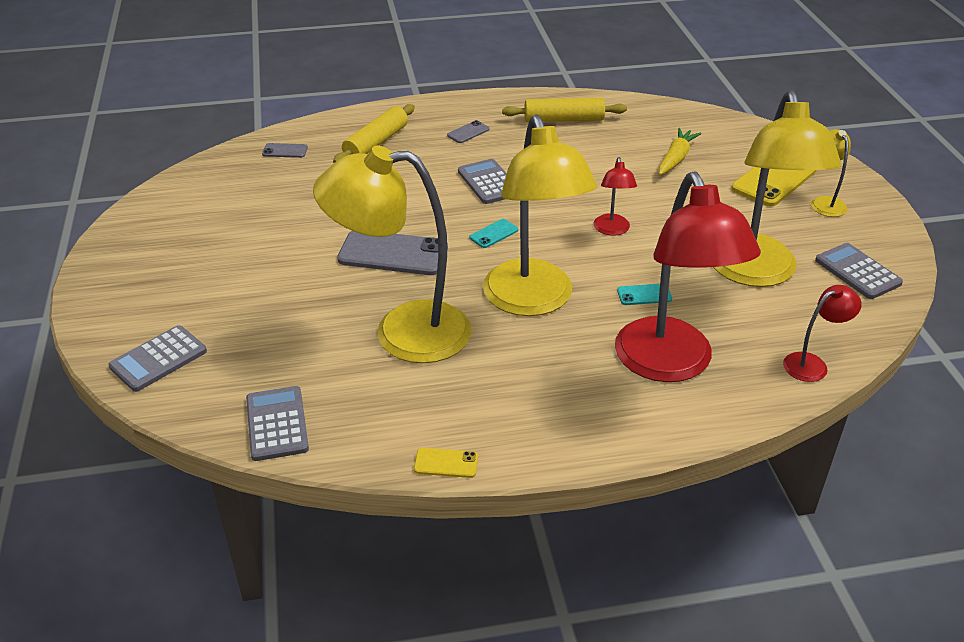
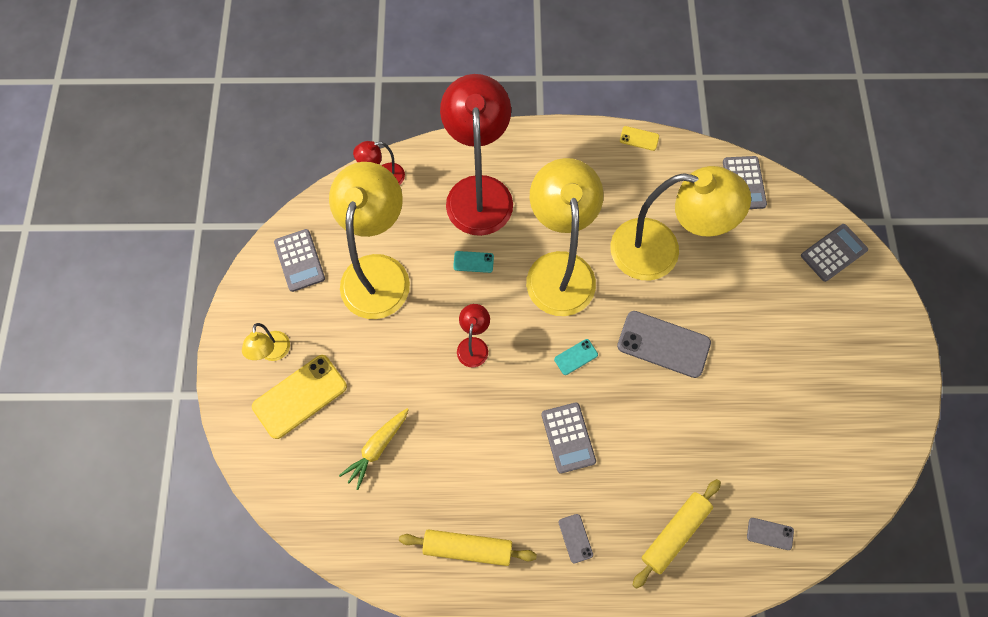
camera: 170 degrees left, 30 degrees up
(468, 132) = (575, 538): grey phone -> grey phone turned 75 degrees counterclockwise

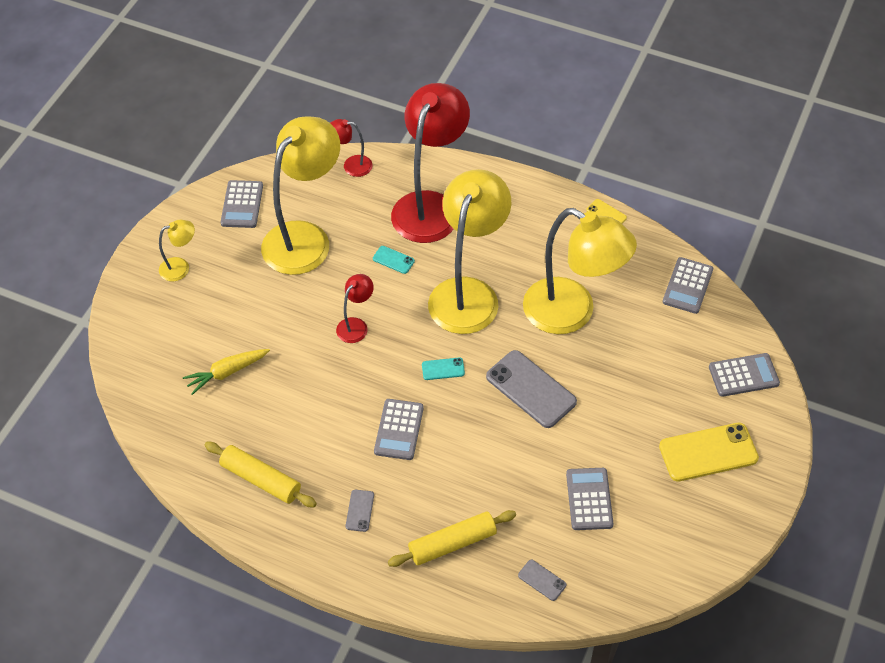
camera: 25 degrees right, 15 degrees down
(273, 353) = (180, 267): yellow lamp -> yellow lamp turned 135 degrees counterclockwise
(300, 396) = (184, 309): yellow phone -> yellow phone (708, 452)
(768, 433) = (589, 499): none -> grey calculator

